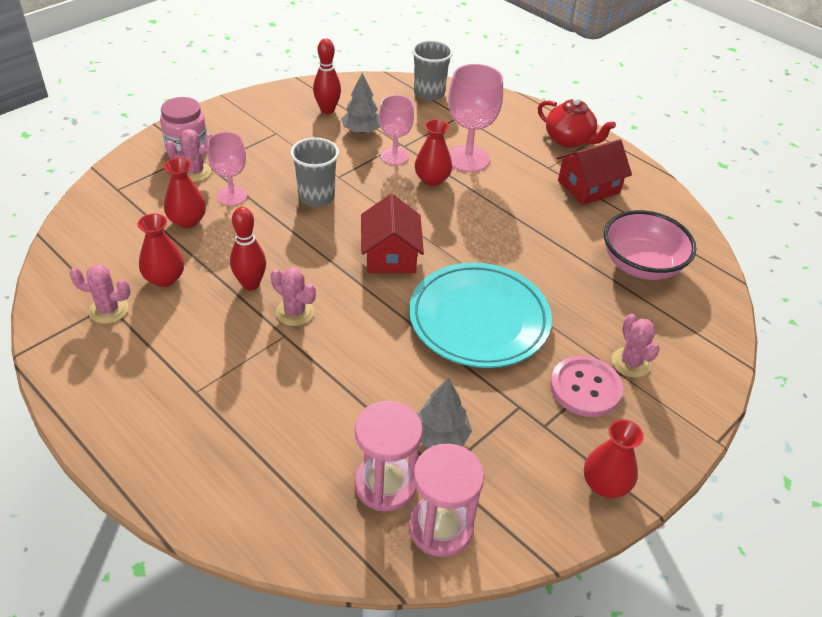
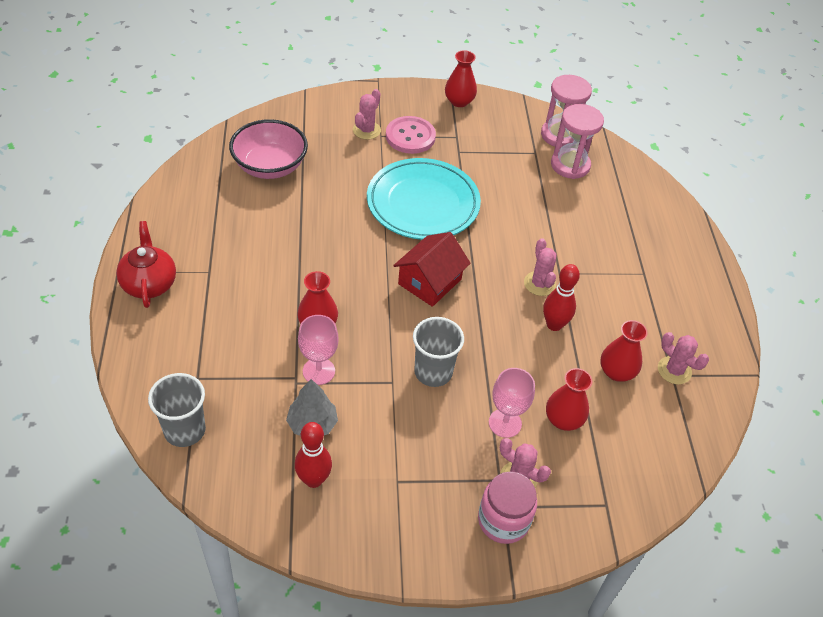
camera: 140 degrees left, 5 degrees up
(440, 436) = (518, 166): grey tree -> none
(468, 158) = (260, 324): pink goblet -> none
(588, 187) = (208, 236): red house -> none

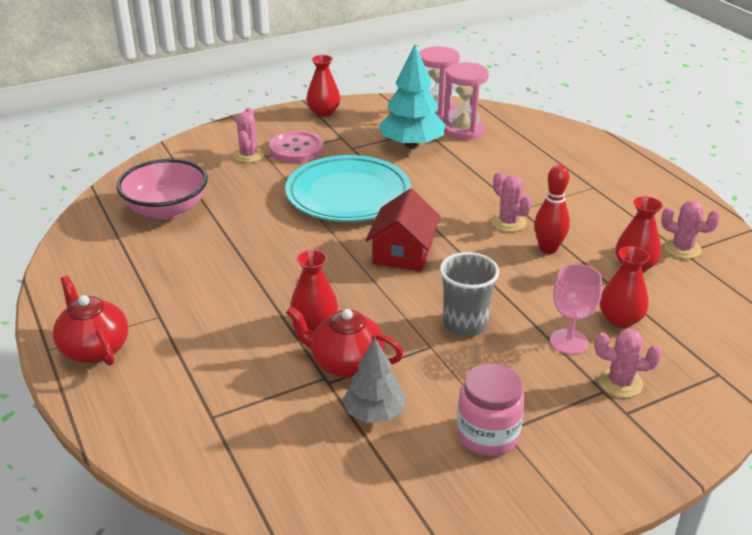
camera: 20 degrees left, 15 degrees down
(184, 430) = (231, 472): grey cup -> none
(313, 480) = (414, 464): red bowling pin -> none
(318, 371) = (345, 363): pink goblet -> red teapot
(503, 520) = (636, 425): pink jar -> pink jar (487, 435)
(512, 166) = (411, 145): none -> turquoise tree

